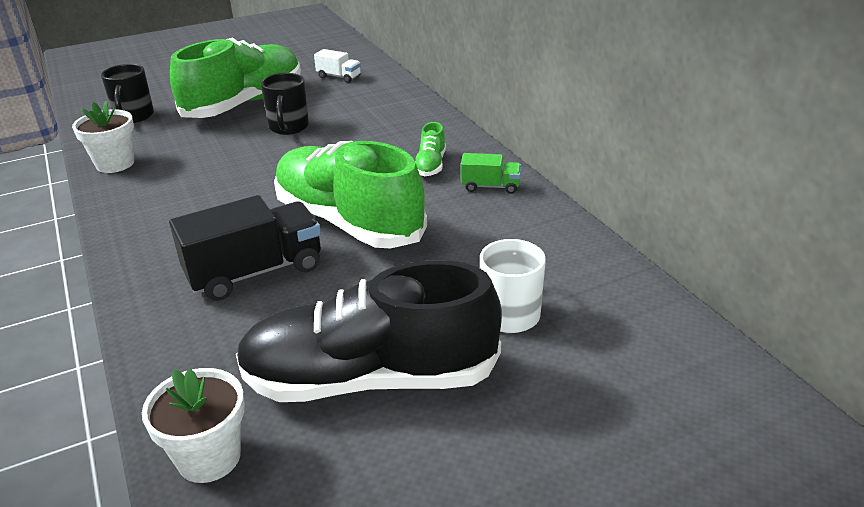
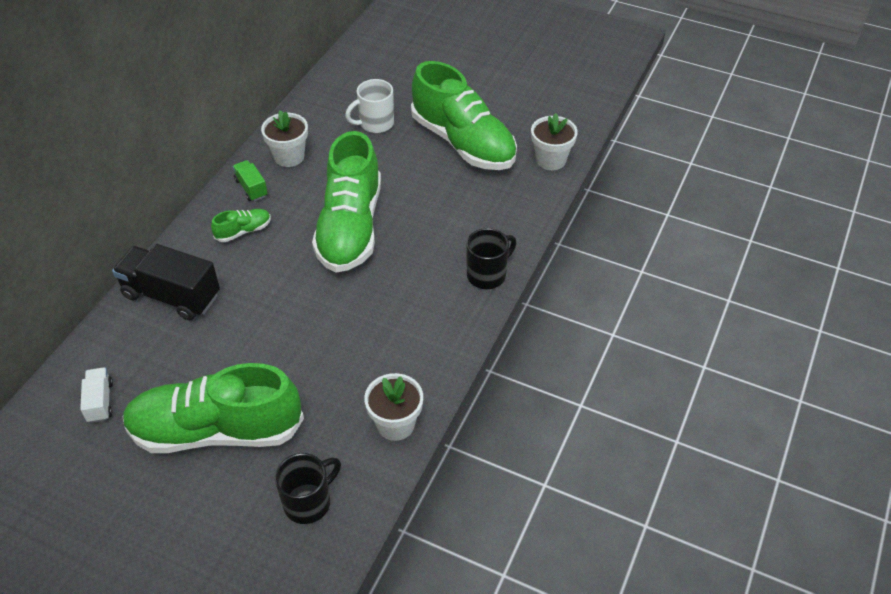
camera: 130 degrees left, 15 degrees up
(255, 272) = (435, 232): black truck -> black truck (171, 295)
(289, 127) = (243, 356): black mug -> black mug (487, 275)
(370, 379) = (463, 142): black shoe -> green shoe
(517, 224) = (289, 157): none -> white flower pot

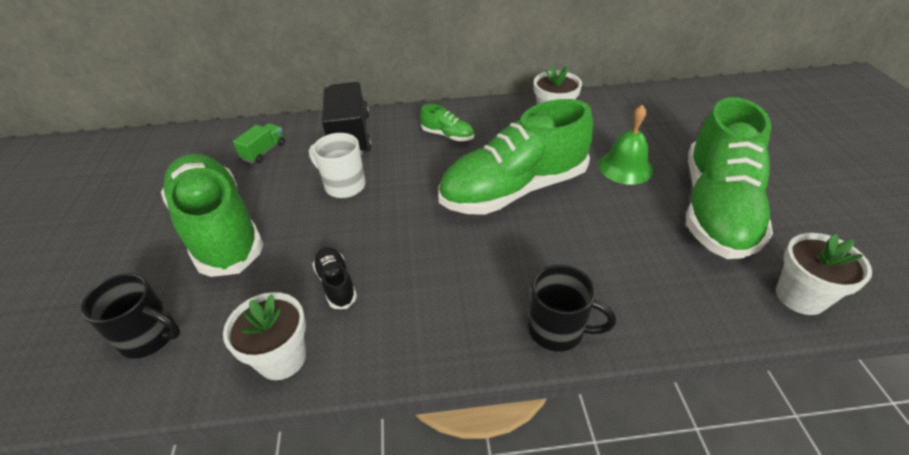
camera: 60 degrees right, 5 degrees down
(100, 402) = (224, 155): white truck -> none
(251, 188) = (497, 116): green truck -> green truck (264, 152)
(353, 371) = (336, 284): none -> black shoe
(375, 124) = (654, 141): white mug -> white mug (343, 185)
(386, 156) = (625, 167): none -> green bell

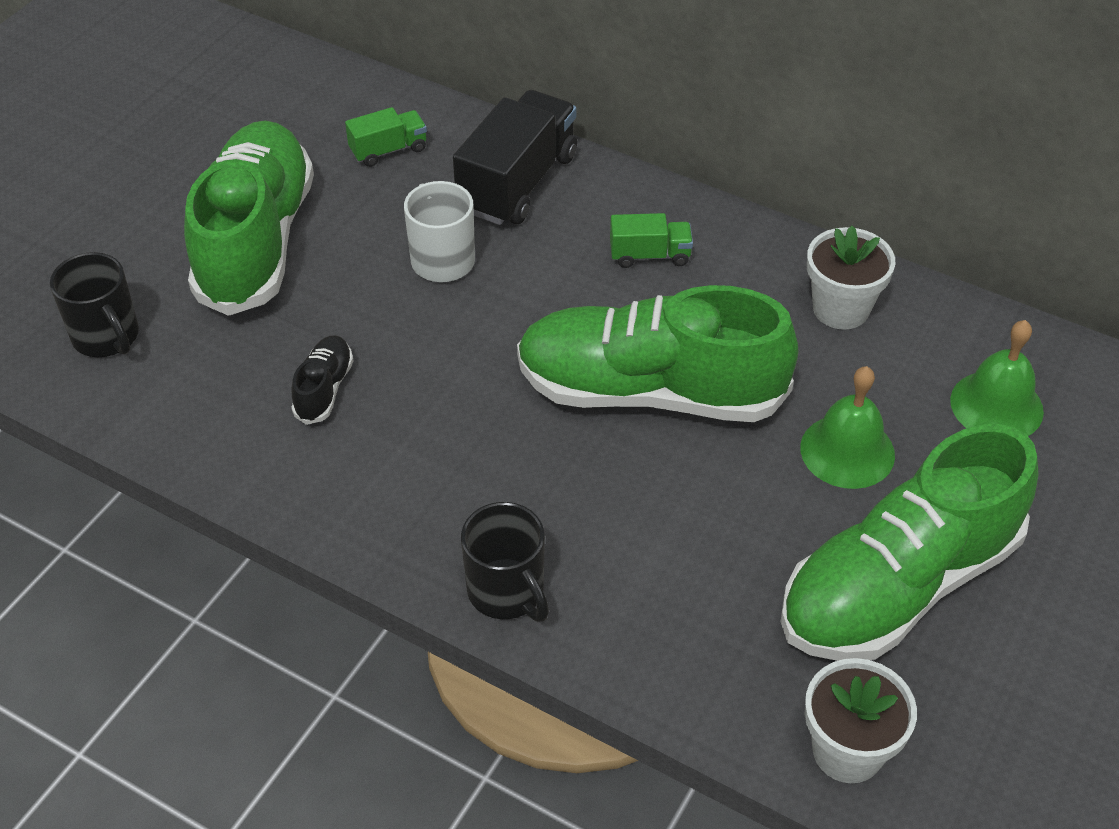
camera: 35 degrees right, 5 degrees up
(282, 358) = (208, 438): white flower pot -> none
(447, 135) = (650, 255): green shoe -> green truck
(655, 121) = (996, 405): none -> green bell

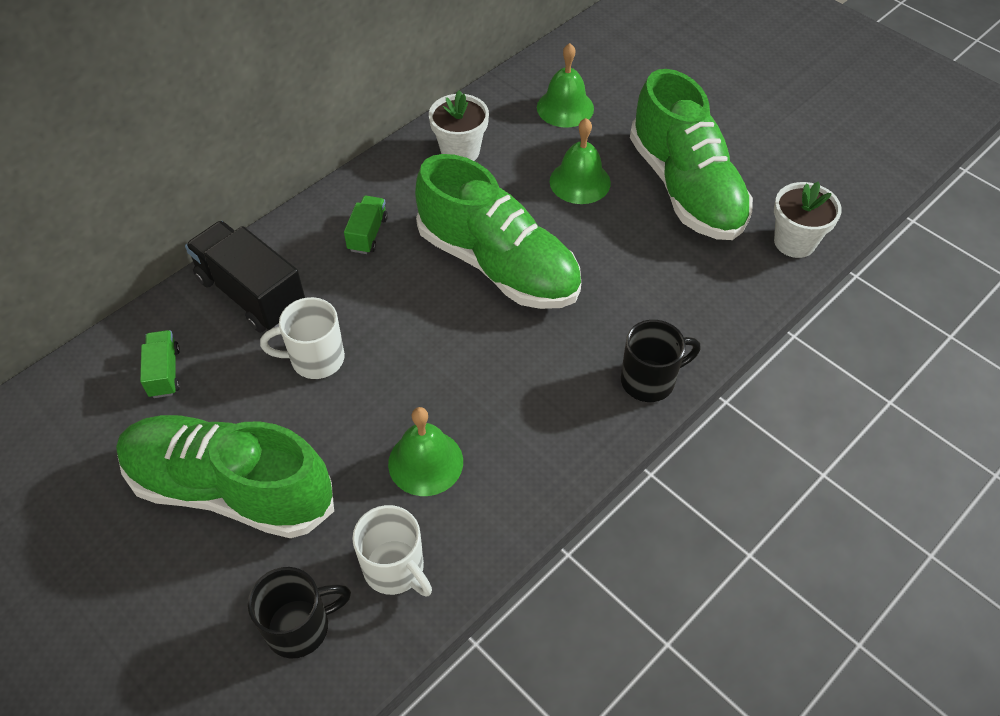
camera: 75 degrees left, 5 degrees up
(183, 395) = (395, 569): none -> white mug
(324, 389) = (425, 462): black shoe -> green bell
(650, 392) = (498, 264): green shoe -> green shoe turned 75 degrees counterclockwise

